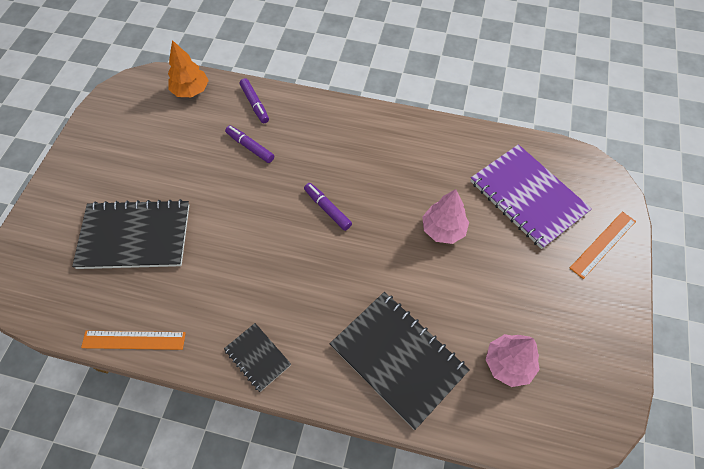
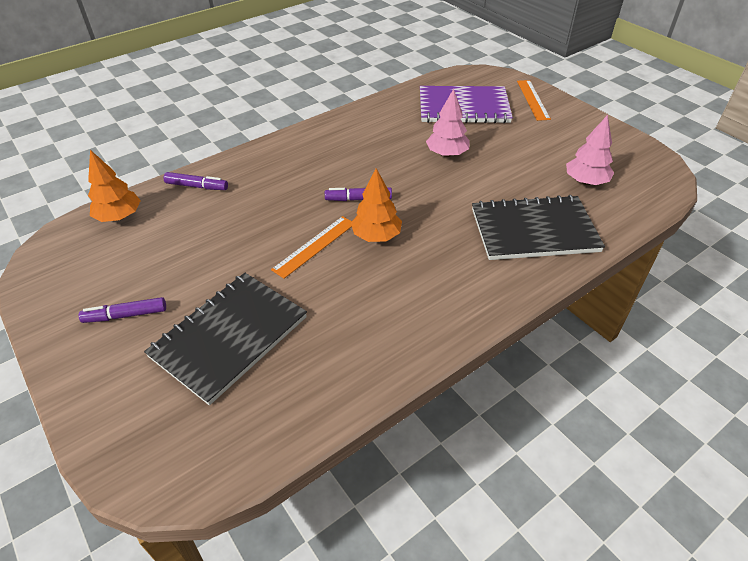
camera: 50 degrees left, 15 degrees down
(134, 340) = (349, 395): orange ruler -> orange ruler (314, 246)
(250, 147) = (237, 211): purple marker -> purple marker (125, 315)
(257, 357) = (456, 311): black notebook -> none
(295, 250) = (376, 236): none -> orange tree

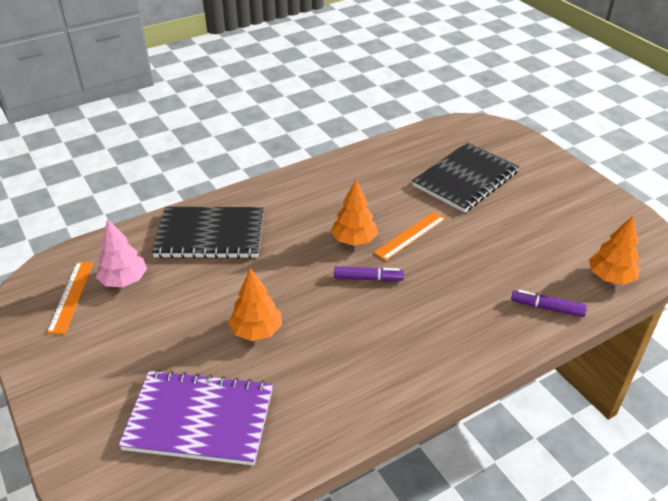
camera: 175 degrees left, 5 degrees down
(125, 315) = (548, 196): purple marker -> none
(447, 154) = (257, 331): pink tree -> orange tree
(533, 99) = (87, 428): orange ruler -> orange ruler (71, 296)

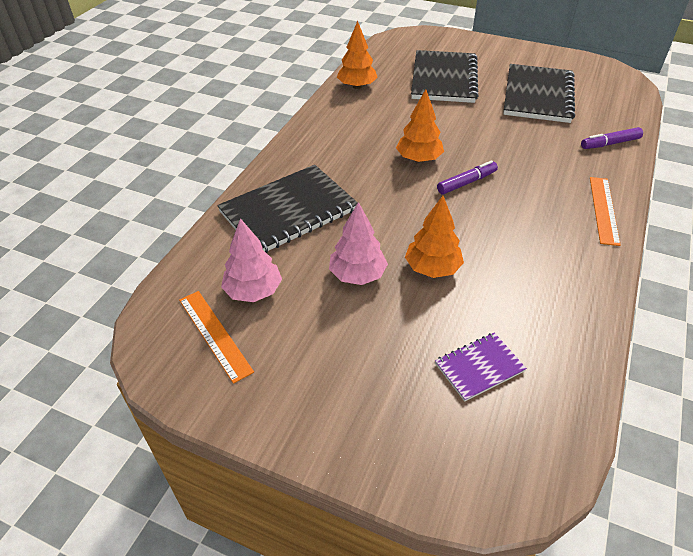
camera: 35 degrees left, 5 degrees up
(199, 419) = (479, 367): purple notebook -> purple notebook, size x0.50
(200, 306) = (357, 275): none -> pink tree
(410, 235) = (456, 136): orange ruler -> orange ruler (604, 210)
(536, 231) = (538, 95): none -> black notebook
(610, 277) = (620, 105): orange tree -> orange tree (357, 86)

